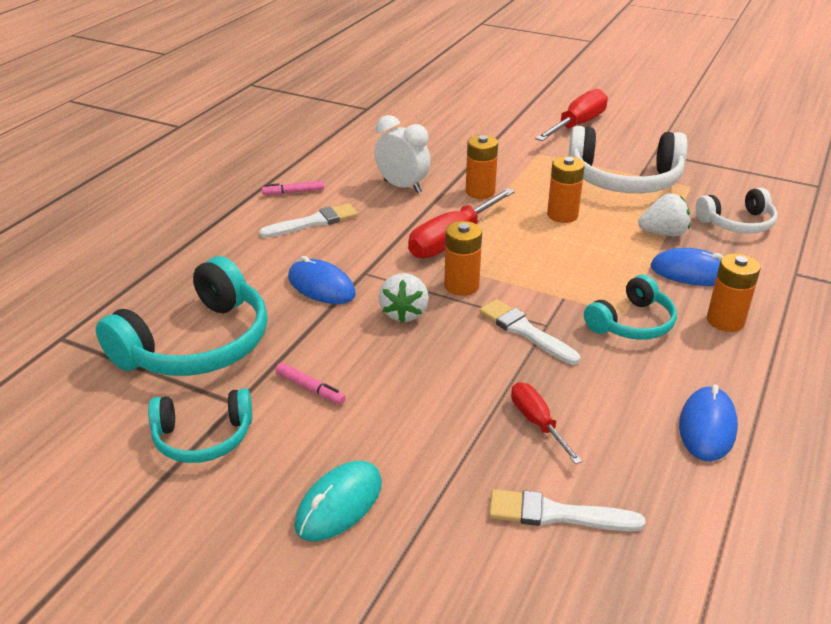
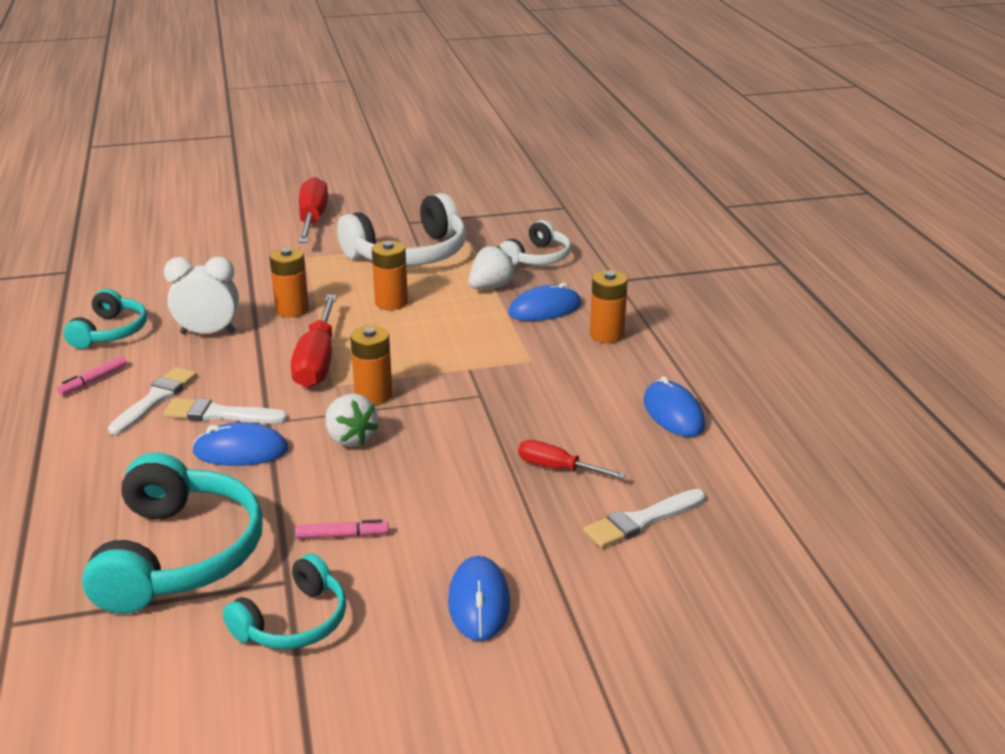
camera: 40 degrees left, 5 degrees down
(339, 504) = (479, 602): turquoise mouse -> blue mouse
(525, 331) = (470, 407): white brush -> white brush (220, 414)
(632, 323) = (543, 365): turquoise headphones -> turquoise headphones (110, 332)

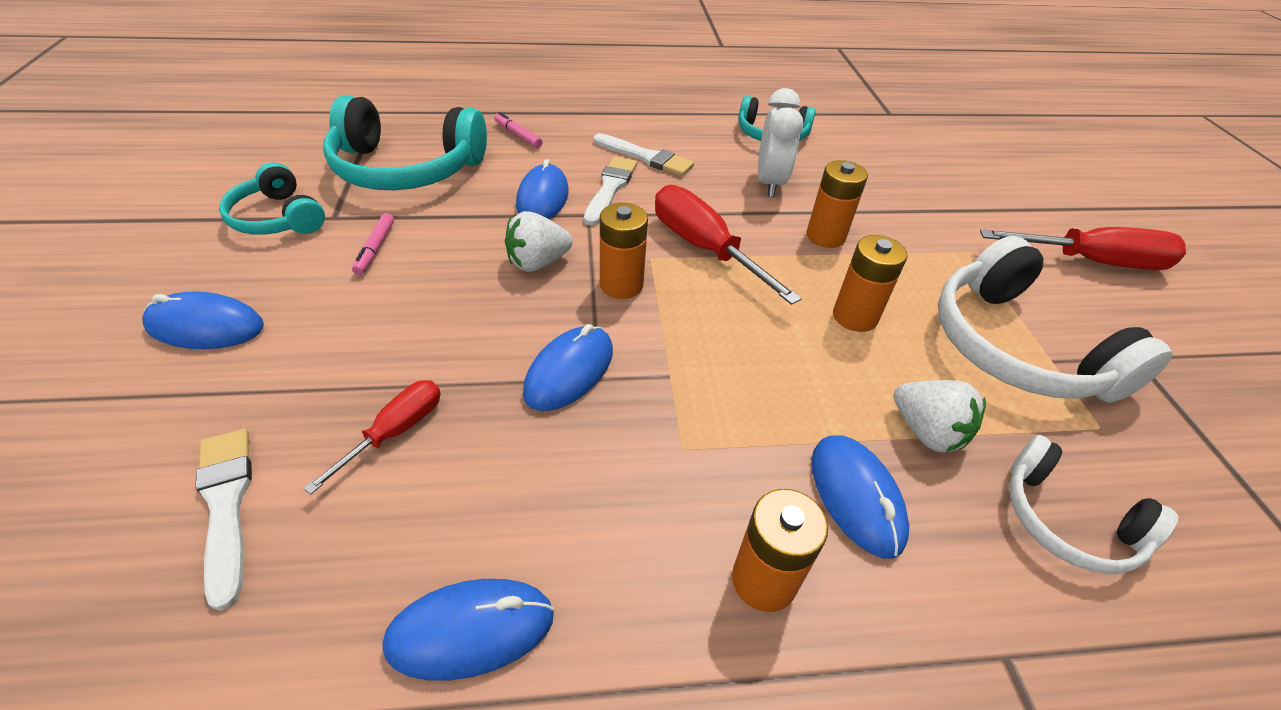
camera: 95 degrees right, 15 degrees up
(93, 380) = (684, 130): pink marker -> pink marker (518, 135)
(317, 361) = (705, 249): red screwdriver -> red screwdriver turned 45 degrees clockwise
(478, 407) = (569, 371): none -> blue mouse

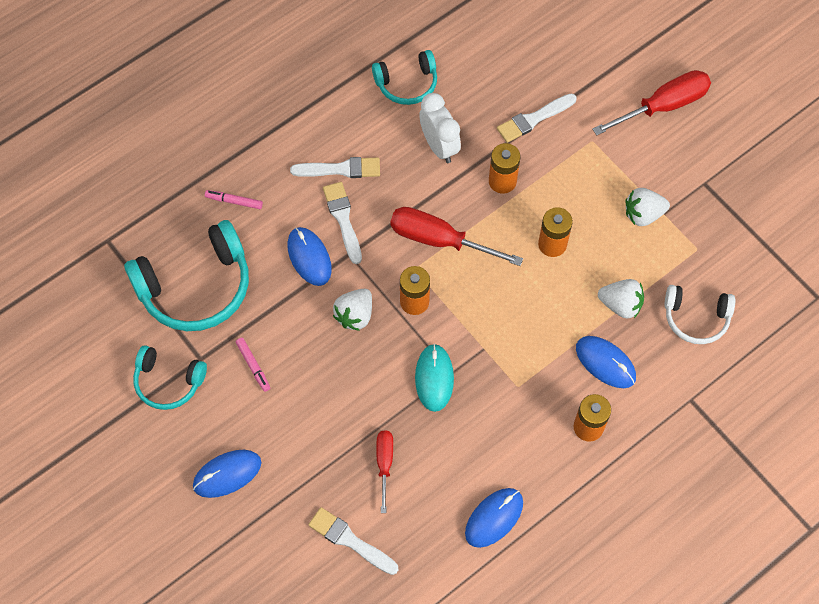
camera: 30 degrees left, 20 degrees up
(569, 371) = (434, 378): blue mouse -> turquoise mouse
(901, 207) = (533, 119): none -> white brush
(1017, 347) = (643, 214): white headphones -> white strawberry

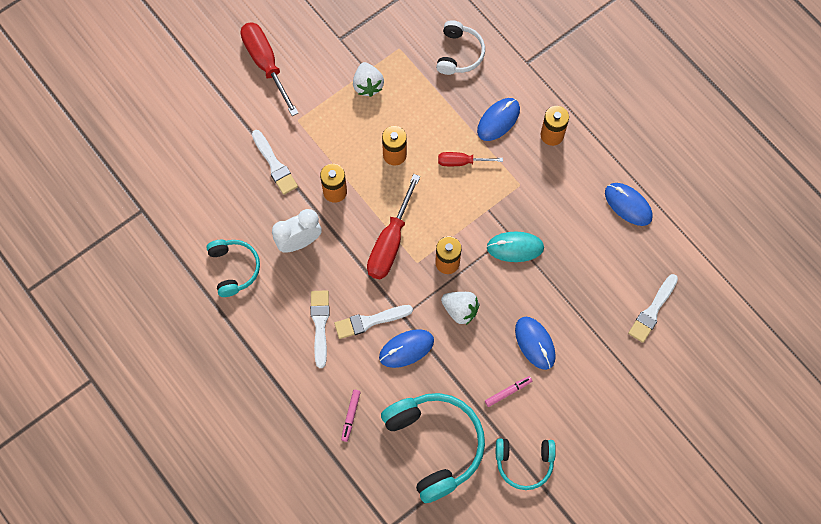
camera: 90 degrees left, 5 degrees up
(168, 382) = (524, 463): turquoise headphones -> turquoise headphones turned 75 degrees clockwise
(227, 474) = (603, 409): blue mouse -> blue mouse (535, 343)
(384, 464) = (589, 285): red screwdriver -> red screwdriver (462, 162)
(620, 304) = (448, 106): white strawberry -> none

